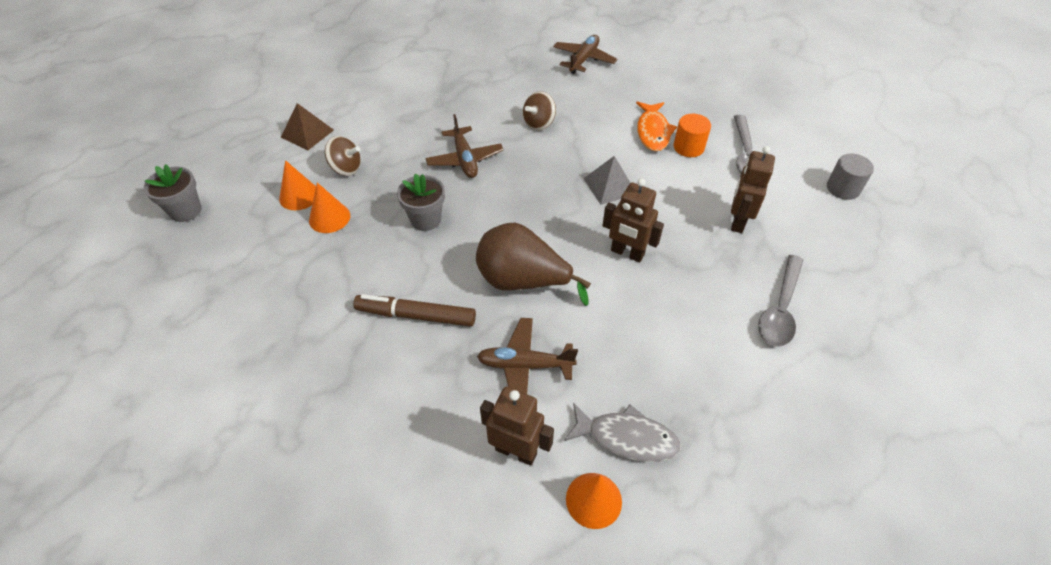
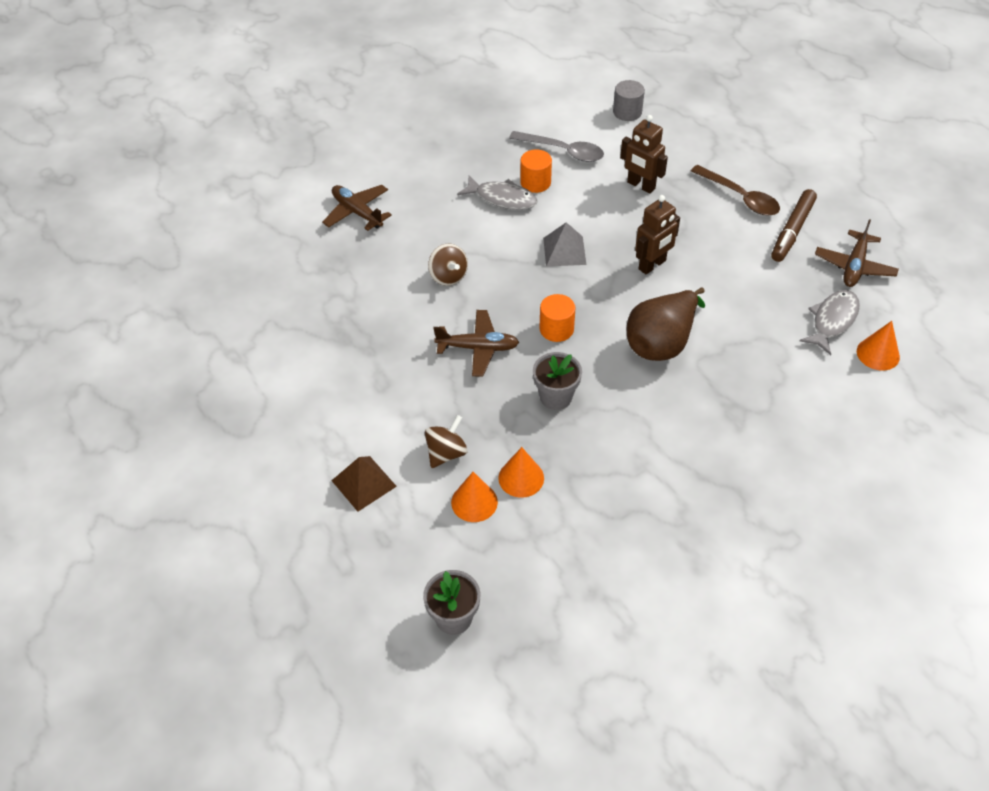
camera: 70 degrees left, 0 degrees up
(416, 315) = (677, 427): brown marker -> brown marker (792, 231)
(507, 202) = (556, 329): none -> orange cylinder
(516, 451) = (830, 388): brown robot -> none
(525, 365) = (752, 363): brown plane -> brown plane (854, 266)
(653, 132) = (502, 198): orange fish -> grey fish
(780, 309) = (740, 197): grey spoon -> brown spoon

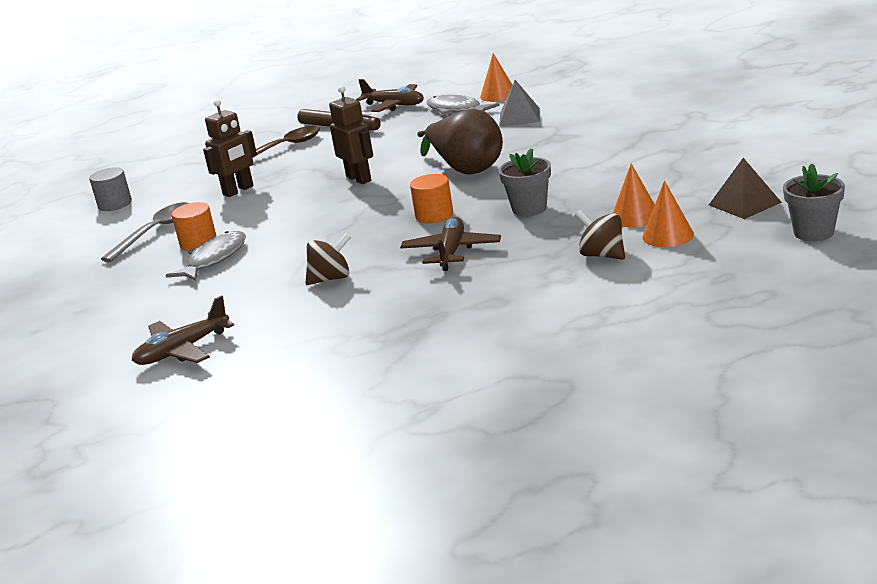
camera: 80 degrees left, 25 degrees down
(363, 483) = (646, 296): brown pyramid -> brown pyramid (744, 203)
(564, 251) = (319, 220): grey pyramid -> grey pyramid (519, 117)

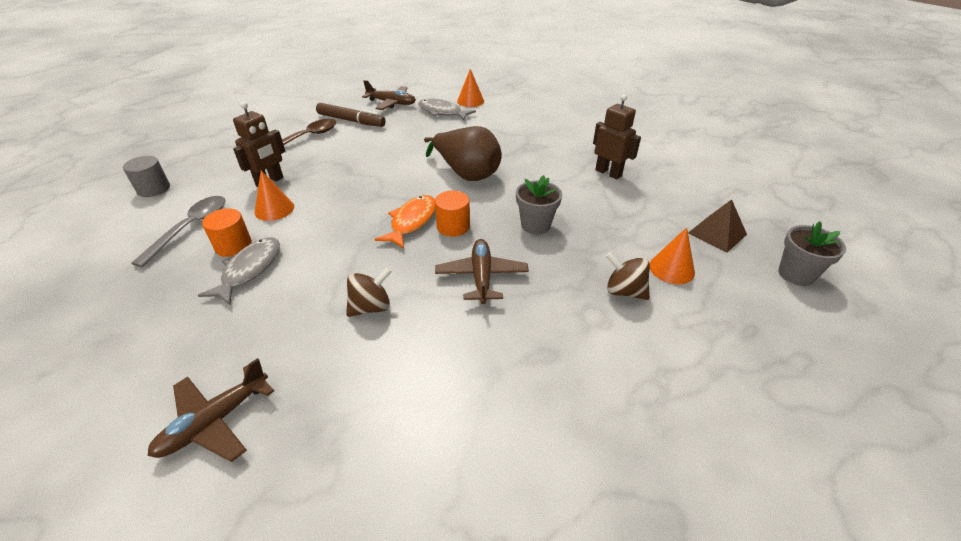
camera: 15 degrees left, 15 degrees up
(359, 179) = (376, 177): brown robot -> brown robot (608, 173)
(389, 214) = (412, 222): none -> orange fish
(519, 117) = (493, 123): grey pyramid -> none
(635, 216) = (632, 242): orange cone -> orange cone (274, 209)

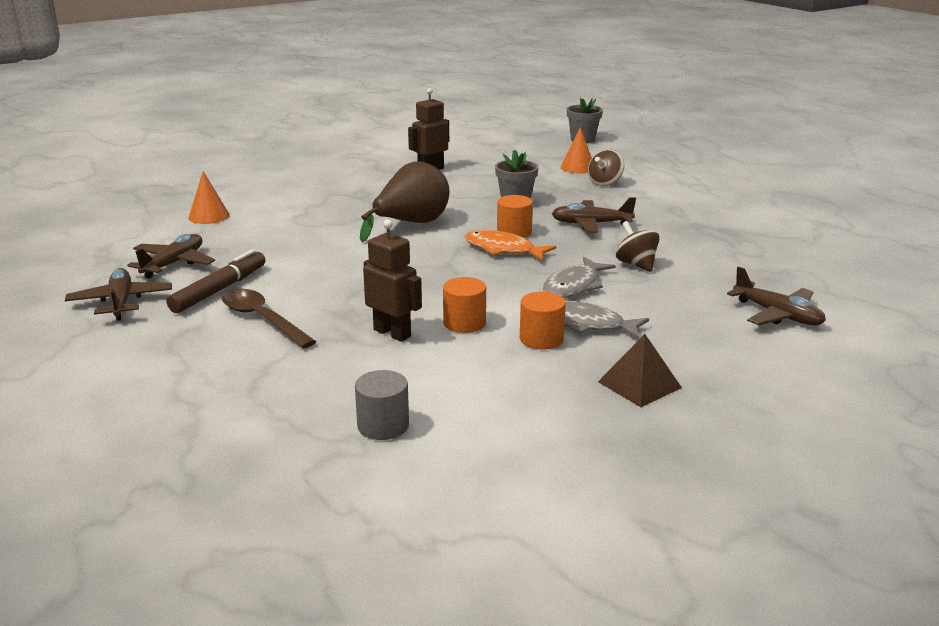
camera: 85 degrees left, 15 degrees down
(190, 228) = (500, 373): grey spoon -> none
(274, 209) = (464, 323): orange cone -> orange cylinder
(340, 99) = (121, 302): none -> brown plane
(442, 112) = (233, 233): grey fish -> grey fish (574, 286)
(717, 233) = (533, 150): brown pyramid -> brown pyramid (639, 384)

